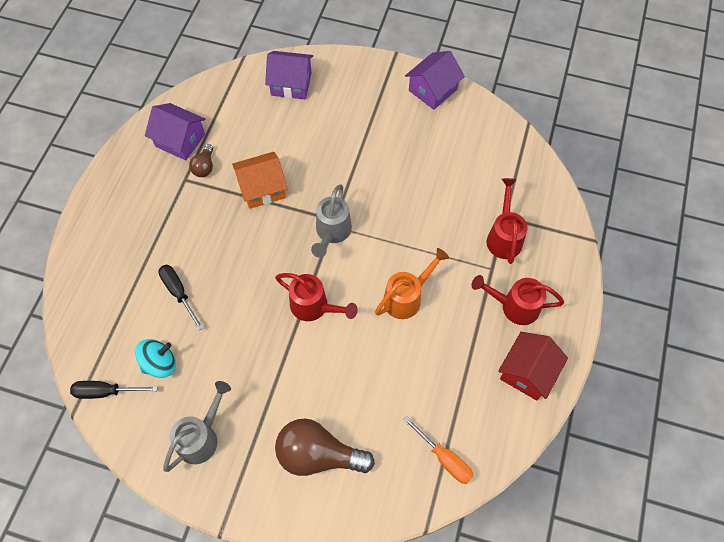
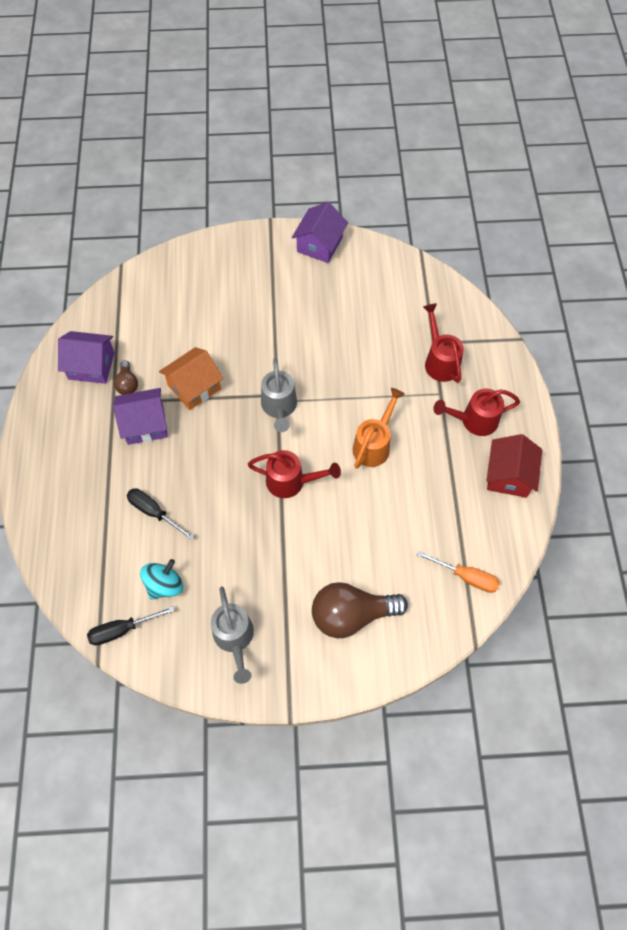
camera: 20 degrees left, 0 degrees up
(201, 437) = (234, 638): grey watering can -> grey watering can turned 150 degrees clockwise
(291, 84) = (180, 278): purple house -> purple house (145, 424)

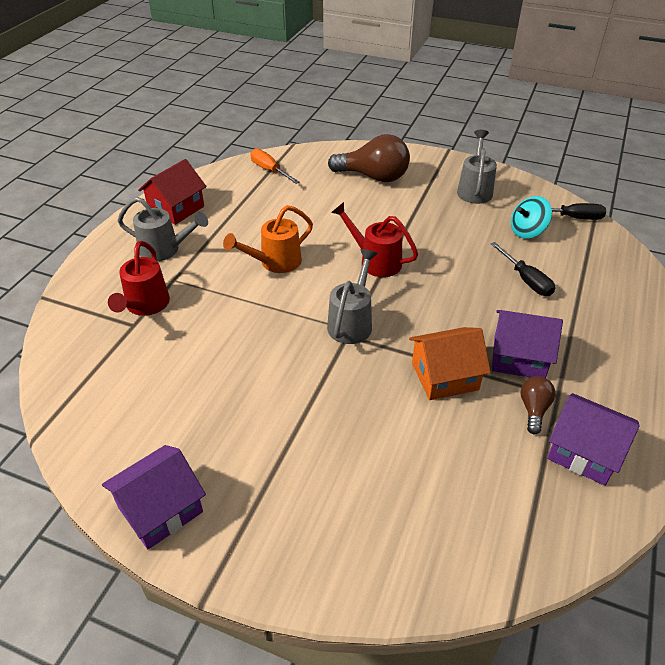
camera: 155 degrees left, 20 degrees down
(474, 420) = (165, 250): red watering can -> grey watering can

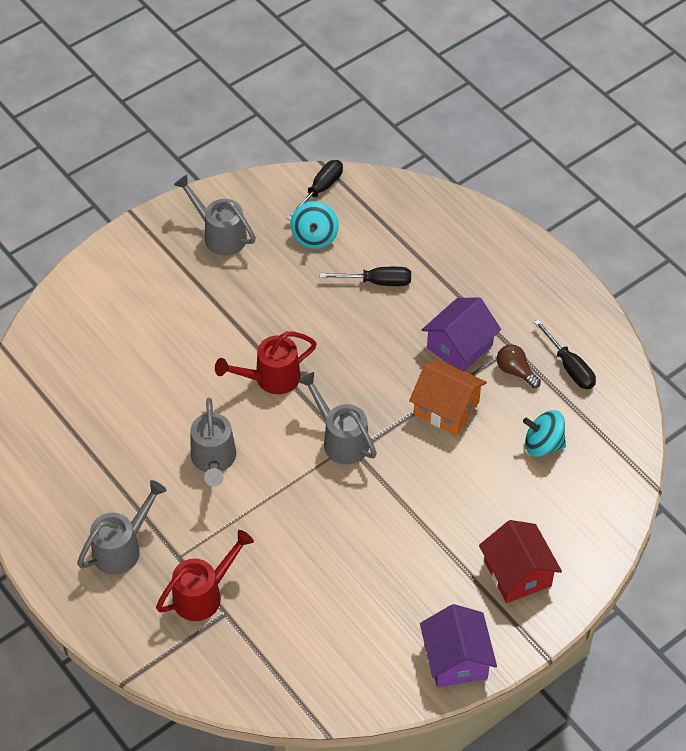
camera: 60 degrees left, 10 degrees up
(145, 306) = (203, 594): red watering can -> red watering can turned 75 degrees counterclockwise
(176, 209) = (51, 511): red house -> red house (517, 573)
(269, 170) = (41, 393): orange screwdriver -> none
(275, 262) = (213, 460): orange watering can -> grey watering can
(373, 177) = (130, 306): brown light bulb -> none
(445, 376) = (446, 408): orange house -> orange house turned 75 degrees counterclockwise
(471, 470) = (543, 444): none -> turquoise spinning top
(584, 452) = (569, 367): purple house -> black screwdriver

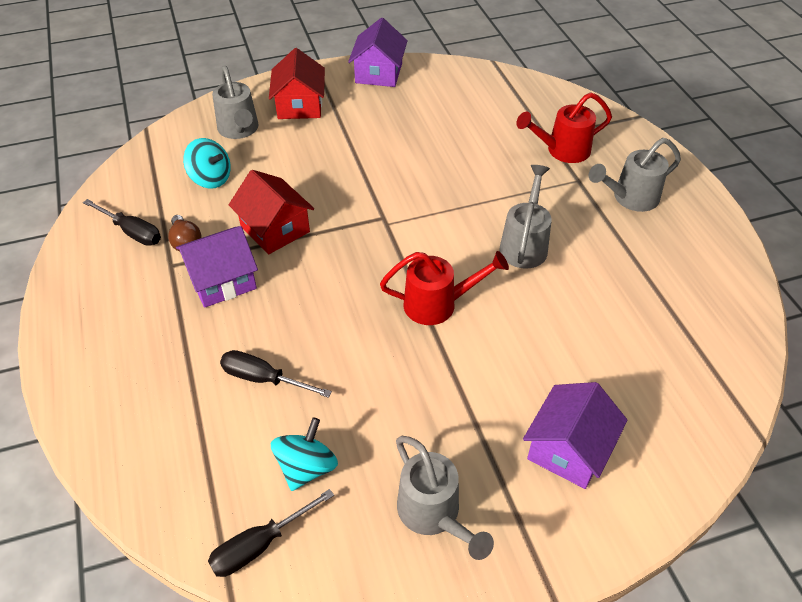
camera: 160 degrees left, 5 degrees down
(140, 298) = (568, 449): none -> purple house
(341, 439) = (391, 230): grey watering can -> grey watering can (239, 130)
(446, 408) = (275, 229): orange house -> red house
(569, 367) = (132, 232): black screwdriver -> black screwdriver turned 135 degrees clockwise

